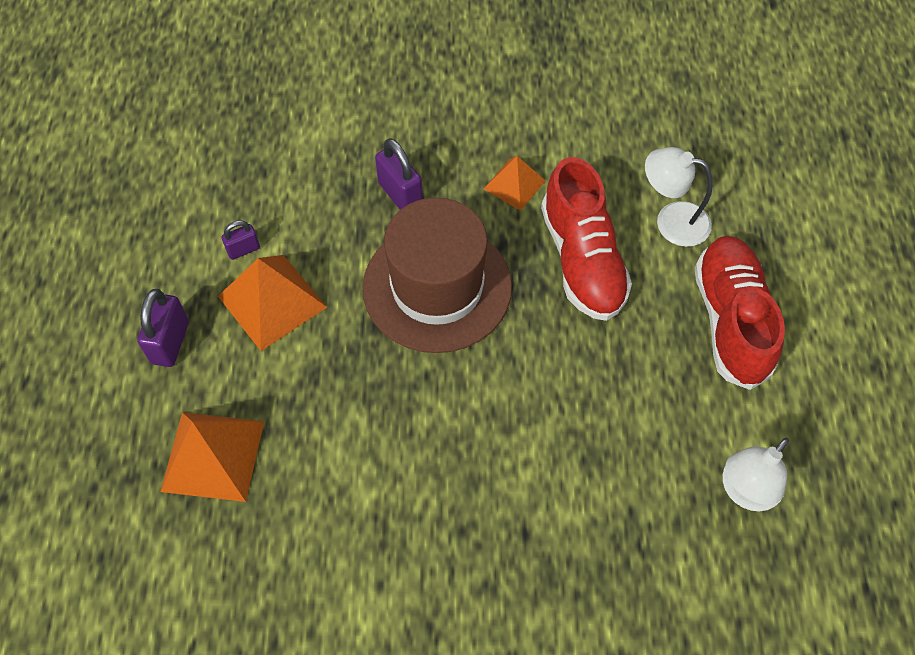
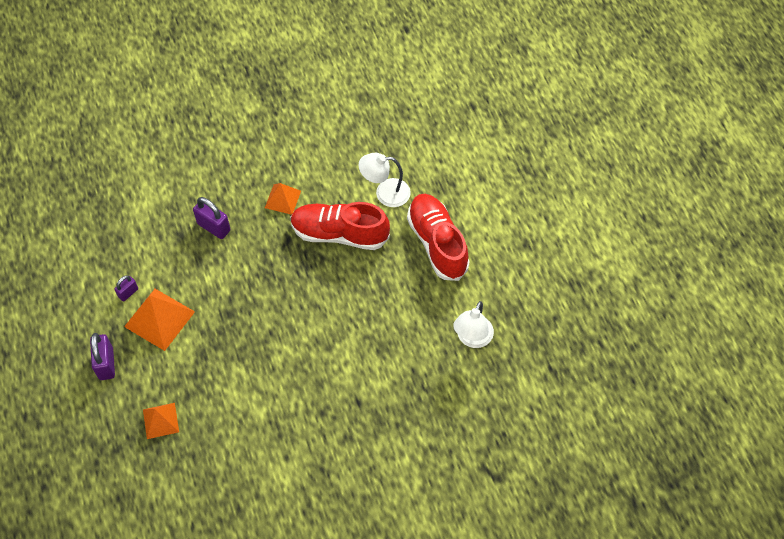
camera: 20 degrees left, 0 degrees up
(213, 456) = (160, 420): orange pyramid -> orange pyramid, size x0.61
(437, 287) = (257, 278): brown hat -> none
(582, 260) = (339, 234): red shoe -> red shoe turned 135 degrees clockwise

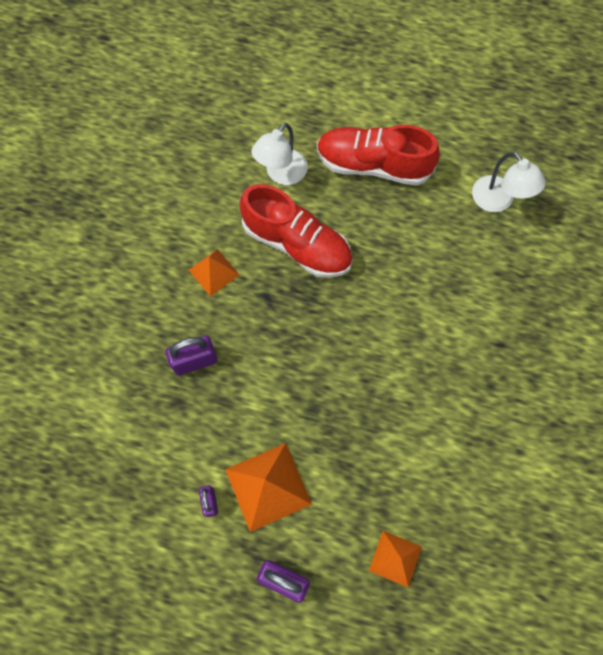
camera: 55 degrees left, 10 degrees up
(339, 234) = (297, 244): red shoe -> red shoe turned 105 degrees counterclockwise

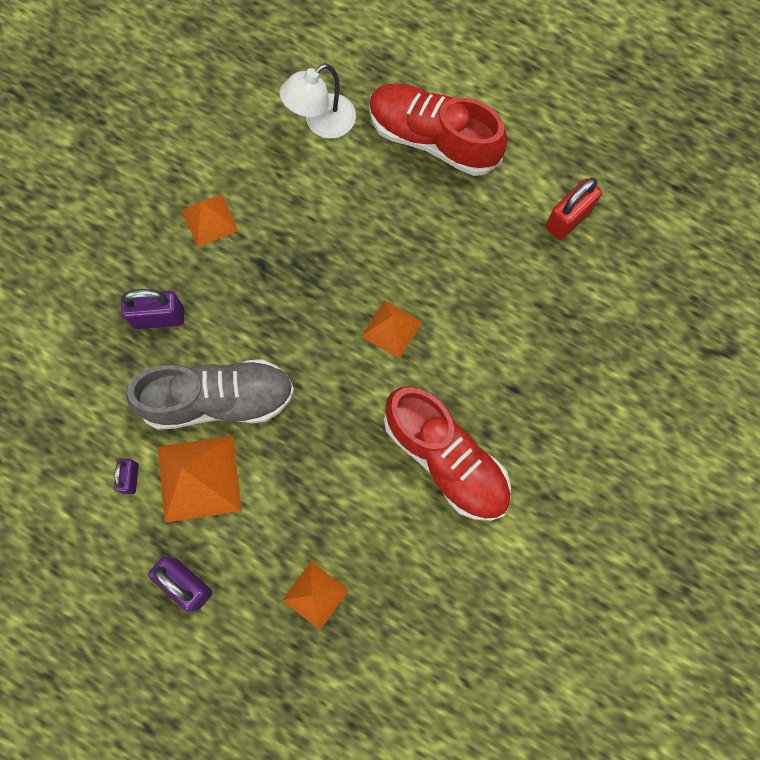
camera: 15 degrees right, 5 degrees up
(265, 416) = (218, 399): none -> grey shoe
(297, 244) = (314, 211): red shoe -> red shoe (446, 459)
(388, 322) = (391, 329): none -> orange pyramid
(498, 201) = (568, 219): white lamp -> red padlock

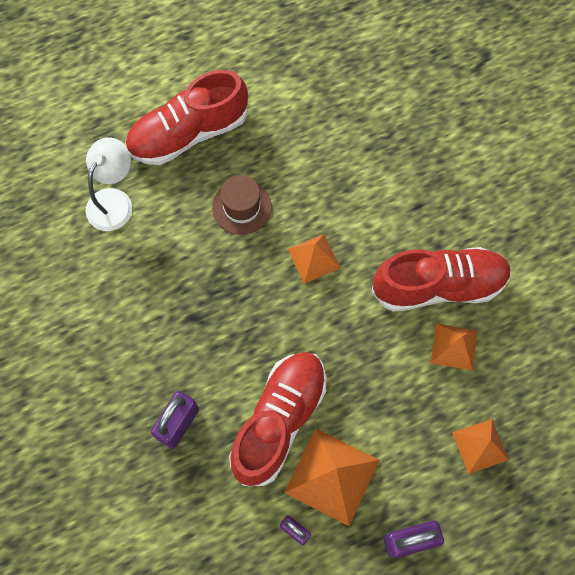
camera: 55 degrees left, 5 degrees down
(209, 220) = (128, 333): orange pyramid -> orange pyramid (454, 346)
(218, 399) = (279, 420): grey shoe -> red shoe
(322, 123) = (114, 200): white lamp -> white lamp turned 150 degrees counterclockwise
(395, 233) = (242, 207): none -> brown hat
(568, 219) = (319, 88): red padlock -> none

